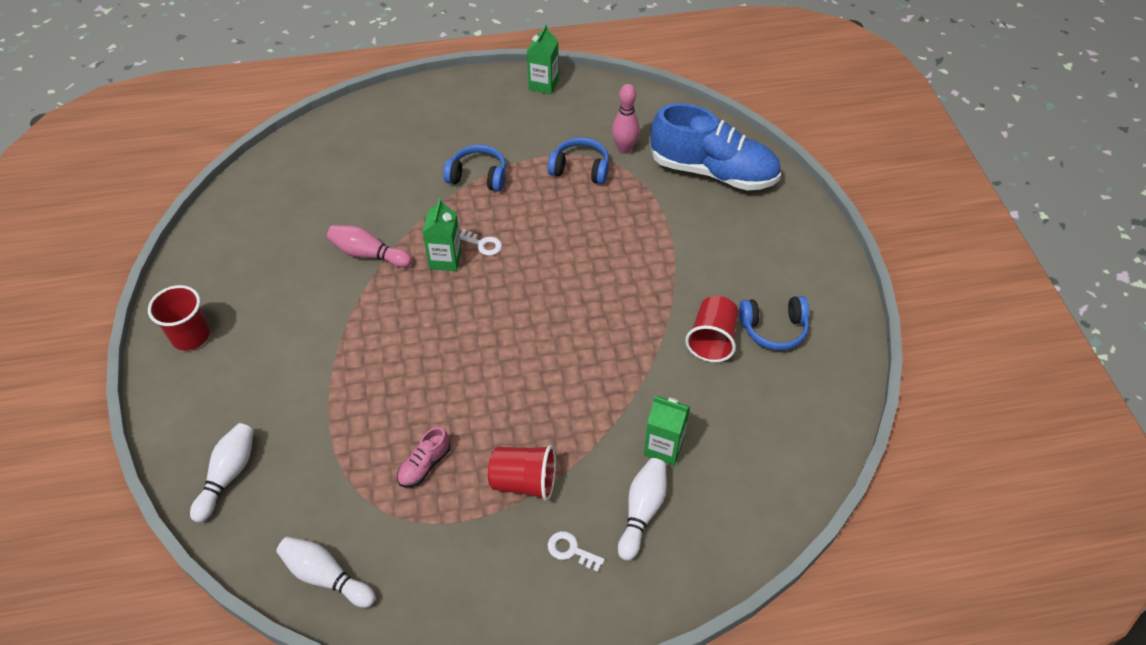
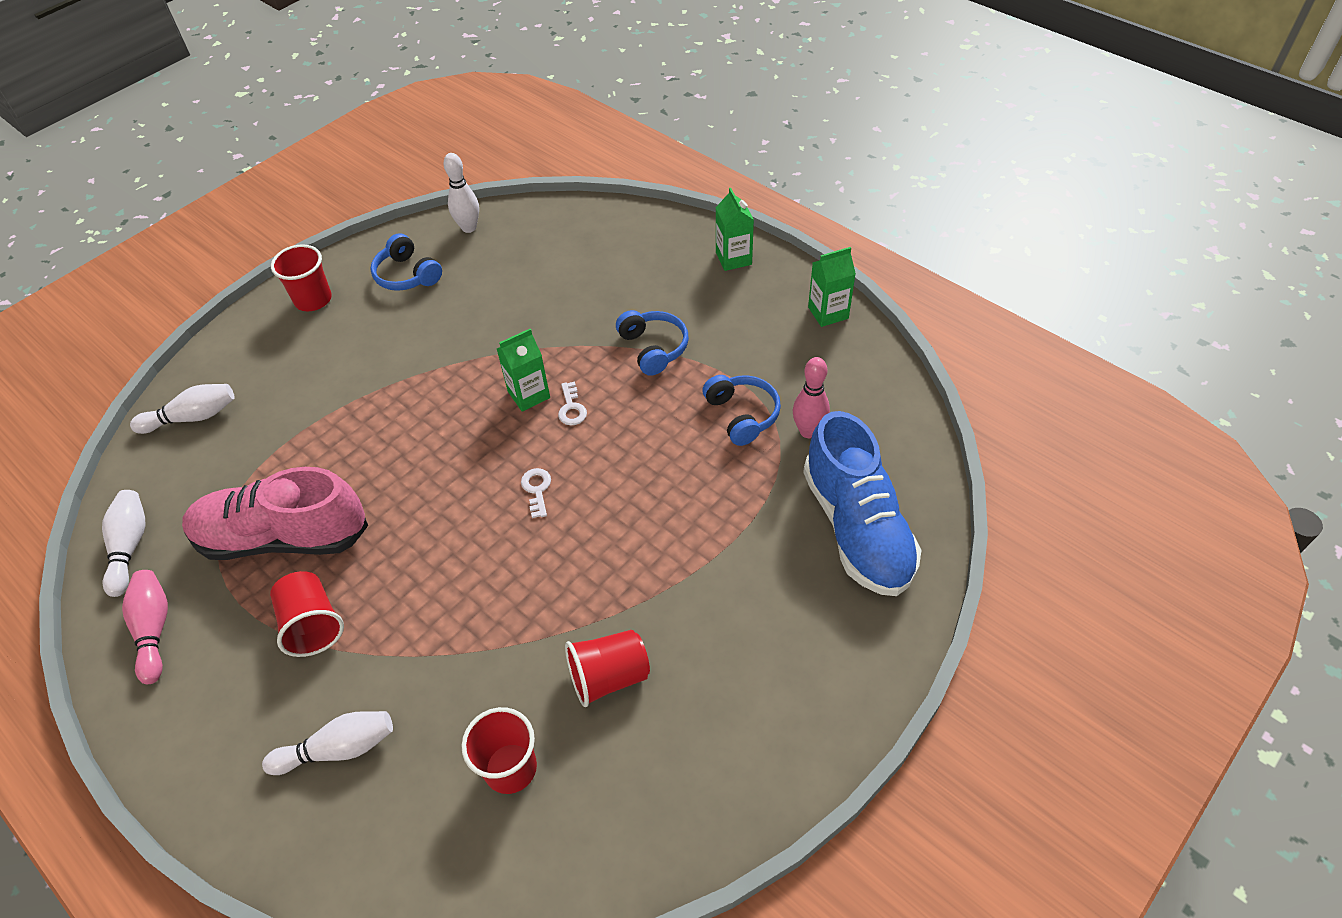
camera: 55 degrees right, 0 degrees up
(235, 206) = (469, 228): none -> white bowling pin
(368, 254) = (489, 340): pink bowling pin -> pink bowling pin (154, 630)
(424, 465) = (283, 537): pink shoe -> pink shoe, size x2.47
(571, 550) = (256, 714): white key -> white key (537, 489)
(663, 447) = (432, 719): green carton -> green carton (733, 258)
(734, 423) = (510, 768): none -> red cup
(773, 329) = (675, 729): blue headphones -> blue headphones (407, 275)

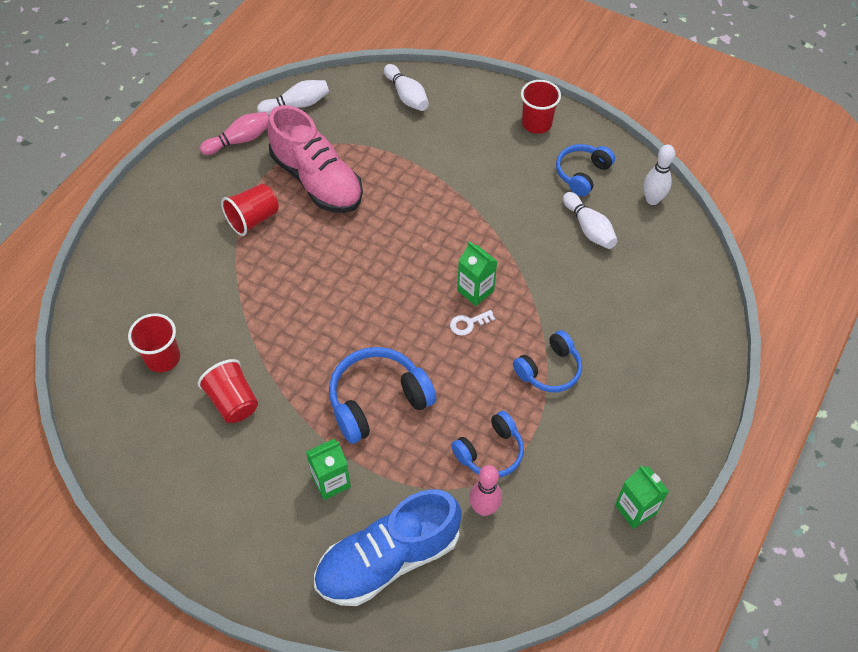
camera: 75 degrees right, 5 degrees up
(283, 537) = (317, 181): pink shoe -> pink shoe turned 150 degrees clockwise
(338, 749) = (169, 261): white bowling pin -> white bowling pin (589, 228)
(537, 489) = (384, 319): white key -> none
(650, 511) = (377, 400): none -> blue headphones
(733, 258) = (683, 415): green carton -> green carton (331, 481)

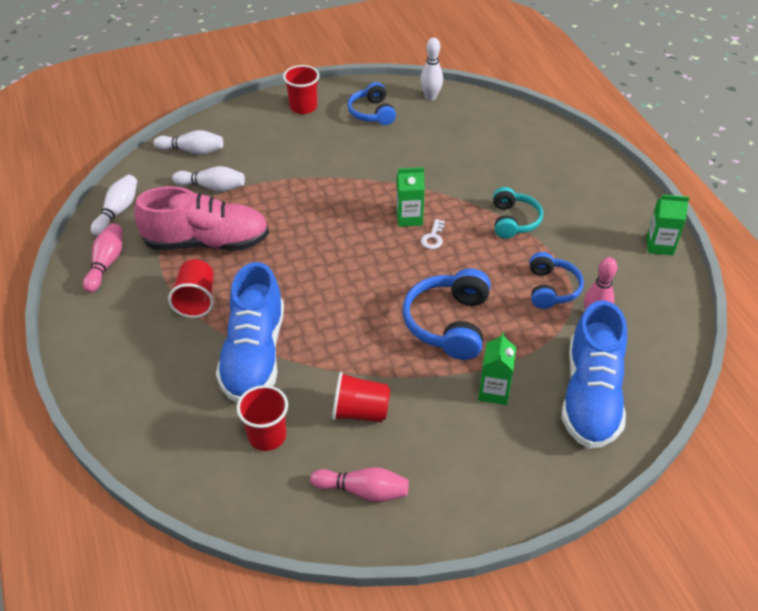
camera: 50 degrees left, 10 degrees down
(160, 454) = (363, 491): none -> pink bowling pin
(231, 294) = (254, 355): none -> blue shoe
(549, 370) = (513, 221): blue headphones -> turquoise headphones
(589, 228) = (420, 136): white bowling pin -> white bowling pin (212, 187)

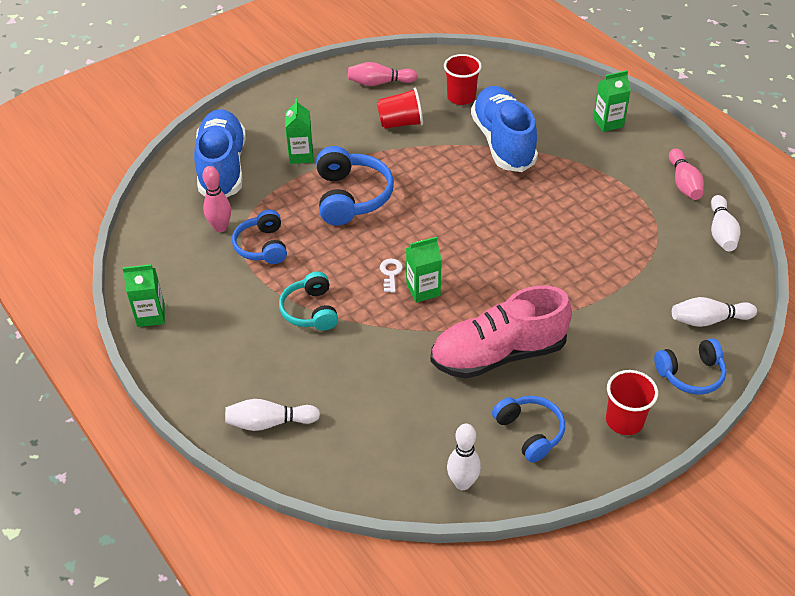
camera: 165 degrees right, 0 degrees up
(120, 353) = (608, 122): none -> green carton
(196, 300) = (579, 171): red cup -> none
(207, 242) = (609, 221): pink shoe -> pink shoe (498, 354)
(212, 187) = (650, 280): white bowling pin -> white bowling pin (269, 423)
(236, 122) = (691, 374): none -> blue headphones

